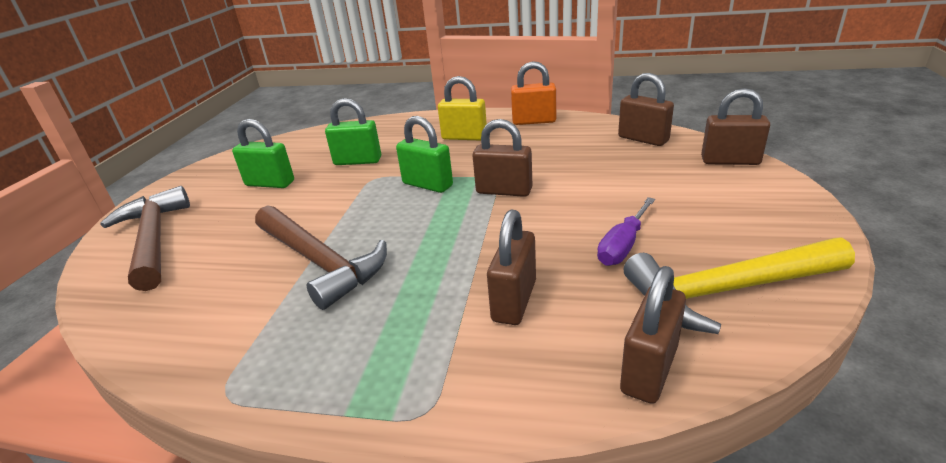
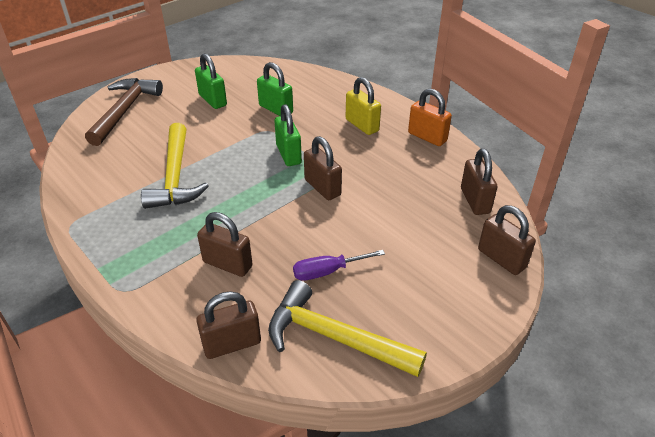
camera: 35 degrees right, 10 degrees up
(319, 262) = (175, 176): brown hammer -> yellow hammer
(514, 301) = (227, 264): brown padlock -> brown padlock turned 60 degrees clockwise

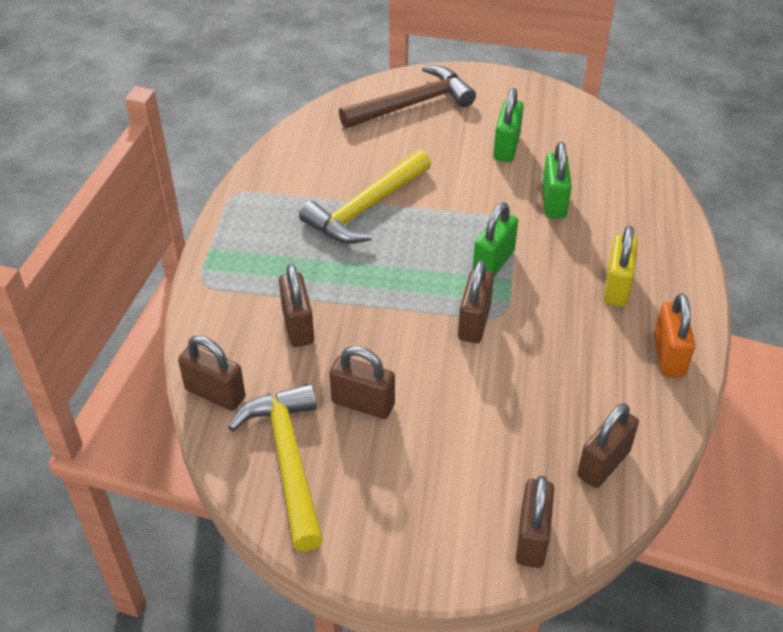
camera: 50 degrees right, 5 degrees up
(328, 271) = (363, 403): purple screwdriver -> brown padlock

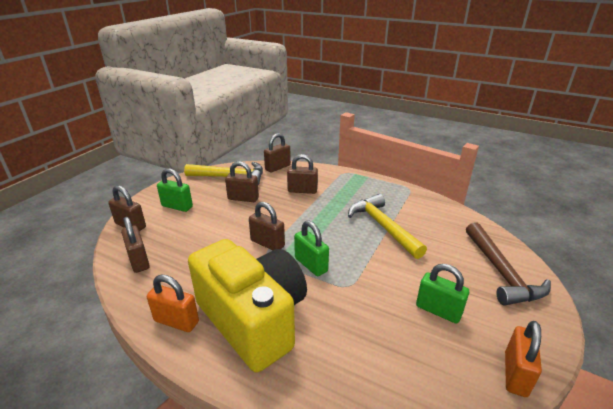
camera: 110 degrees right, 15 degrees down
(363, 403) = (243, 198): brown padlock -> brown padlock turned 60 degrees clockwise
(554, 202) = (360, 316): green padlock -> green padlock (177, 206)
(556, 100) = (515, 374): none -> orange padlock
(617, 287) = (253, 319): yellow padlock -> yellow camera

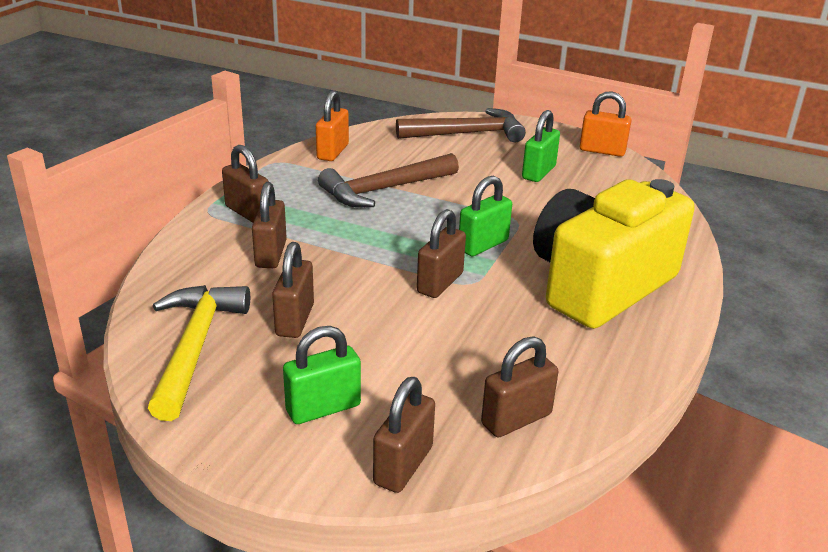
camera: 95 degrees left, 0 degrees up
(176, 321) = (631, 346): orange padlock -> orange padlock (332, 152)
(177, 206) = (323, 408): green padlock -> green padlock turned 45 degrees clockwise
(277, 167) = (163, 285): brown padlock -> brown padlock (248, 213)
(383, 226) = (384, 189): yellow hammer -> brown hammer

